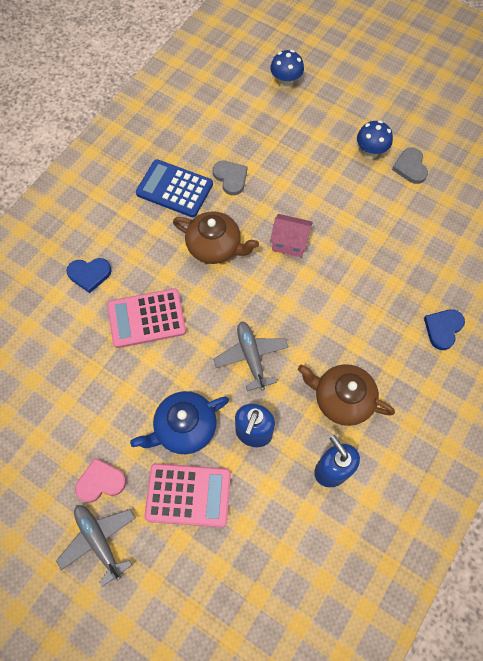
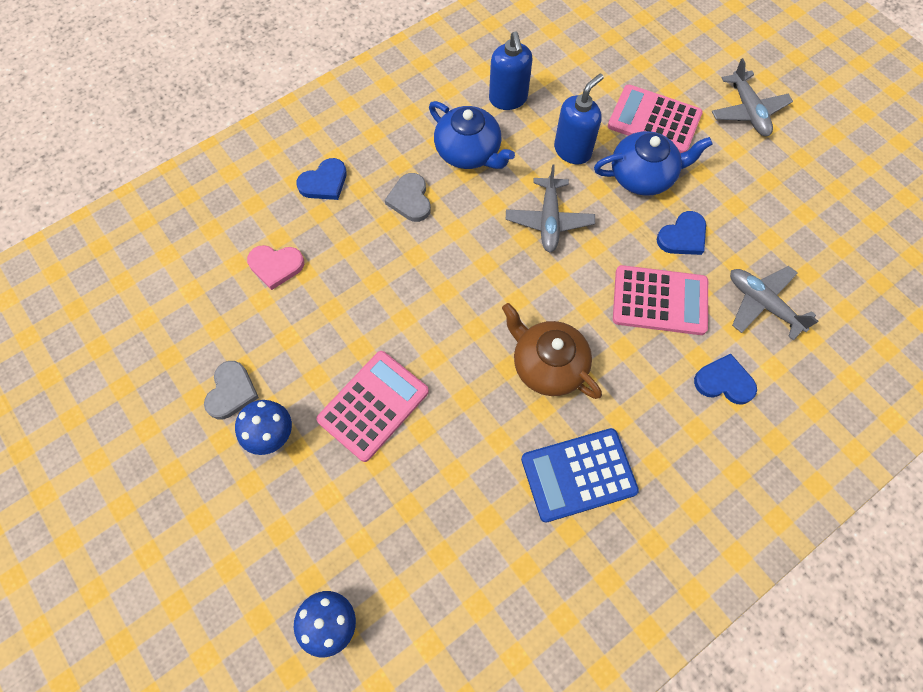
camera: 160 degrees left, 0 degrees up
(67, 341) = (763, 304): none -> grey plane
(100, 482) = (740, 155): pink heart -> pink heart (276, 266)
(139, 379) = (683, 236): none -> blue heart
(174, 189) = (578, 475): blue calculator -> blue calculator turned 120 degrees clockwise
(230, 178) = (490, 464): grey heart -> grey heart (410, 199)
(289, 243) = (449, 337): pink house -> none
(318, 187) = (373, 405): none -> pink calculator
(342, 399) = (469, 152): brown teapot -> blue teapot

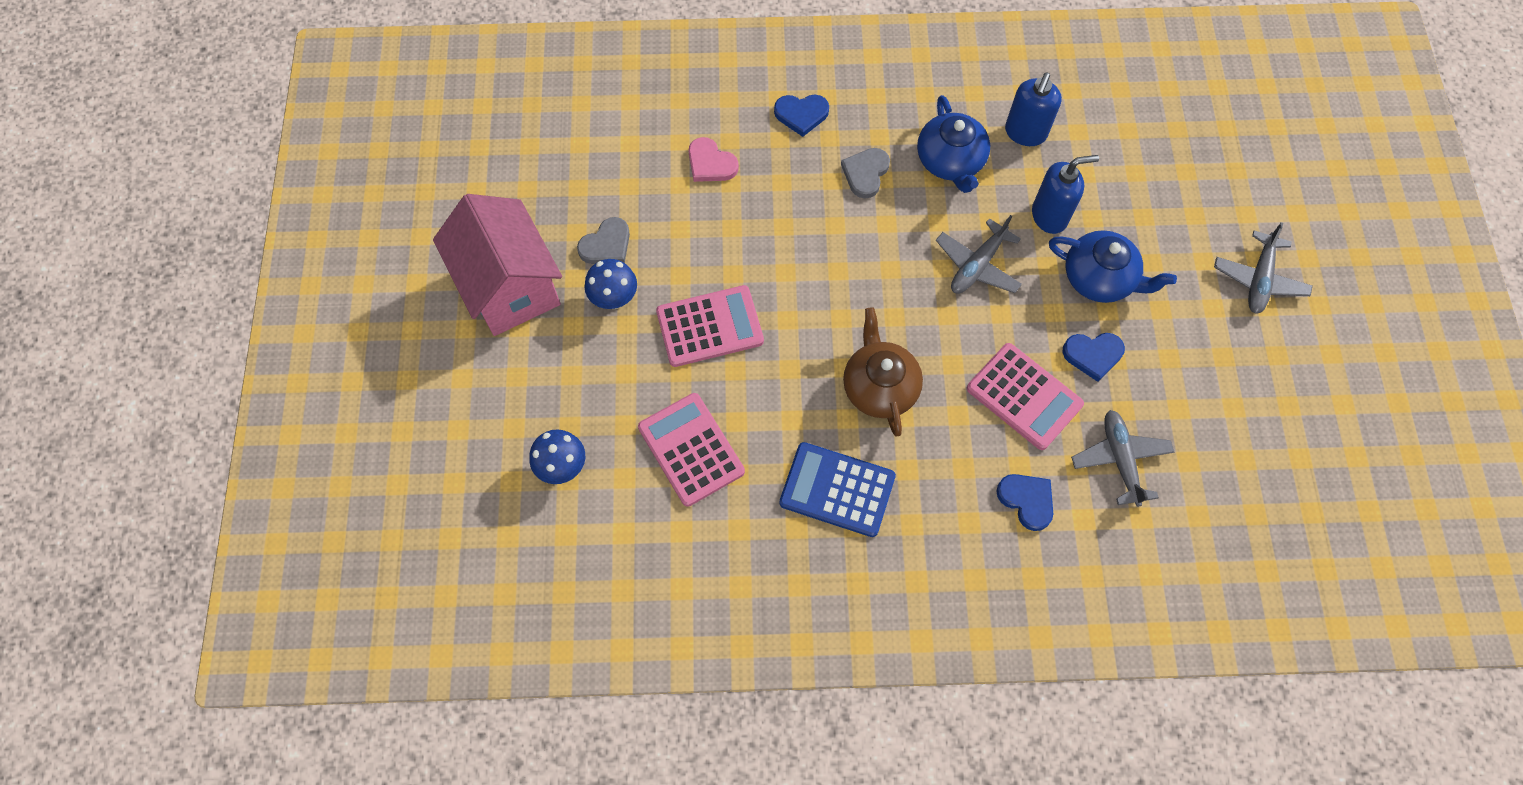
camera: 35 degrees right, 0 degrees up
(165, 487) = (510, 287): none -> pink house
(654, 120) = (1153, 233): pink calculator -> pink calculator (691, 449)

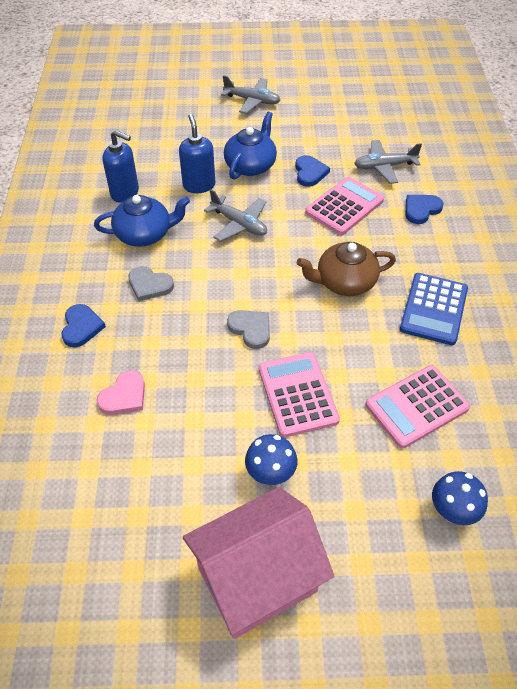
camera: 90 degrees left, 15 degrees down
(606, 245) = (209, 484): grey heart -> grey heart (251, 329)

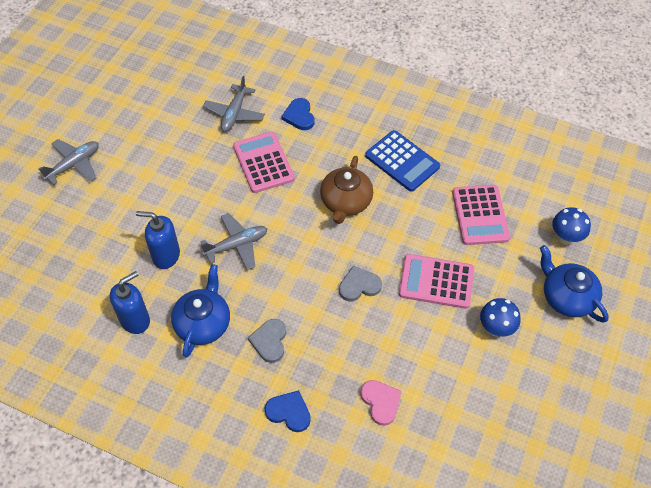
camera: 65 degrees left, 5 degrees up
(149, 285) = (269, 341): grey heart -> grey heart turned 135 degrees clockwise
(251, 165) = (167, 205): blue teapot -> blue teapot (566, 297)
(257, 579) = (570, 370): pink house -> none
(310, 173) = (206, 167): blue heart -> none

